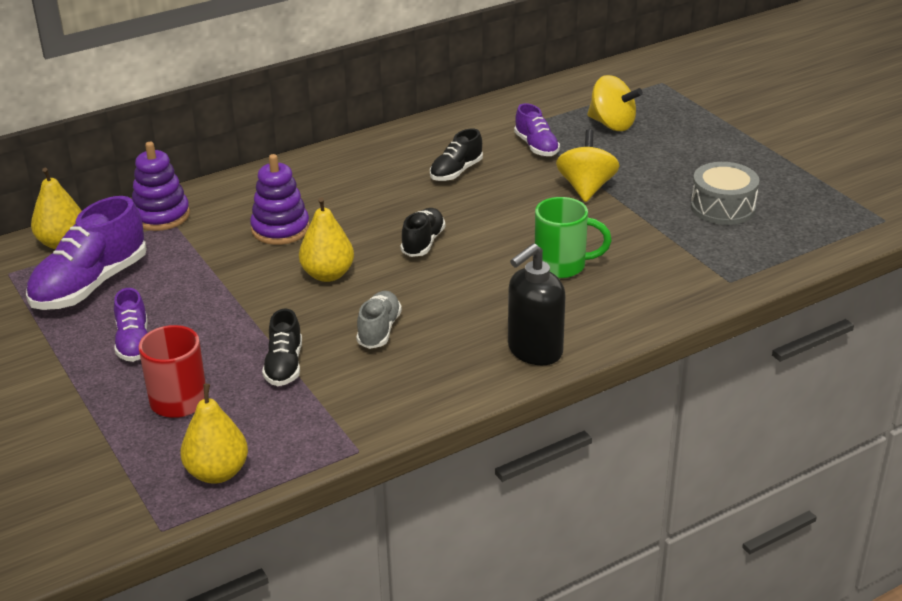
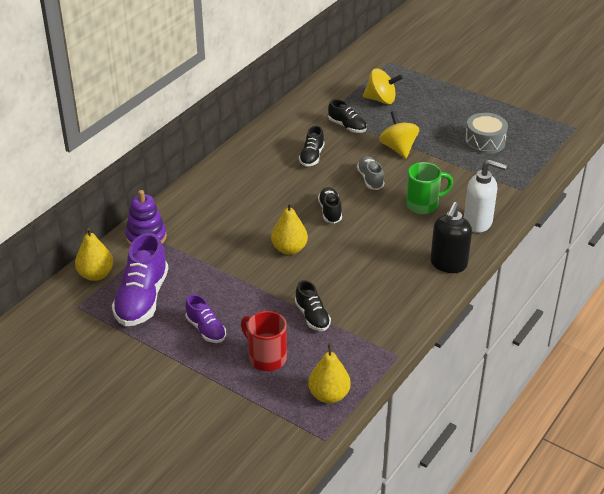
camera: 25 degrees left, 5 degrees up
(280, 229) = (233, 226): purple stacking toy -> none
(379, 330) = (350, 277): grey shoe -> grey shoe (370, 179)
(536, 146) = (347, 126): purple shoe -> black shoe
(625, 308) = (478, 222): none -> white soap dispenser

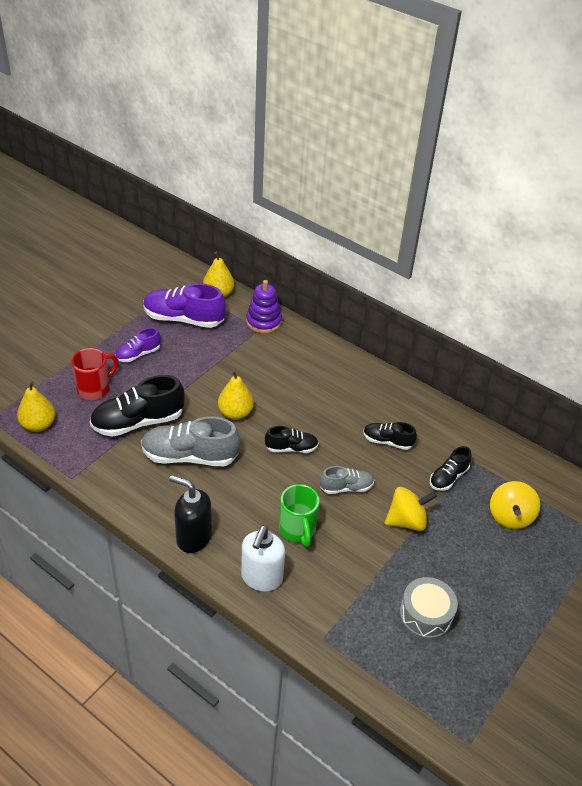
camera: 90 degrees right, 5 degrees up
(312, 316) = (138, 422): black shoe -> black shoe, size x1.80
(352, 275) = (190, 456): none -> grey shoe

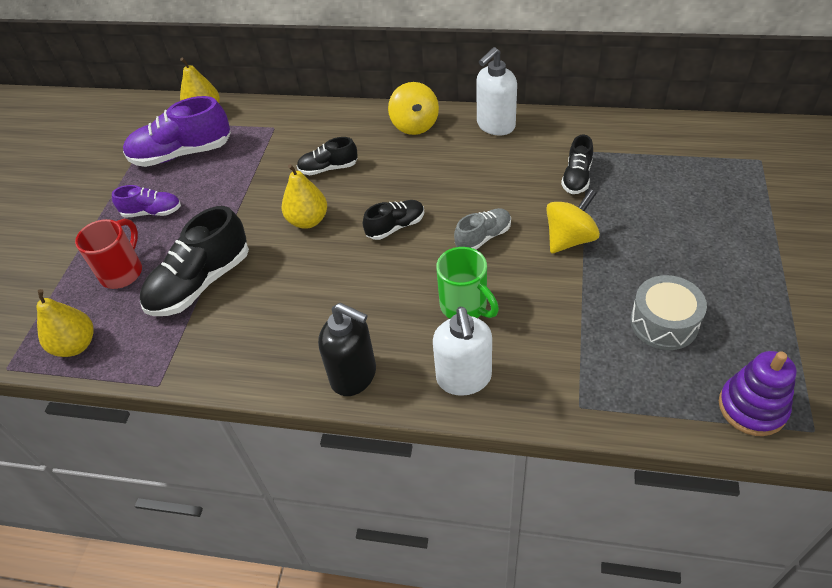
camera: 20 degrees left, 5 degrees up
(138, 354) = (152, 212): purple shoe -> purple shoe turned 120 degrees counterclockwise
(190, 456) = (288, 290): grey shoe -> none
(193, 537) = (354, 376): black soap dispenser -> black soap dispenser turned 150 degrees counterclockwise
(263, 321) = (274, 118): purple stacking toy -> purple stacking toy (752, 407)
(387, 441) = (490, 172): black shoe -> black shoe (328, 168)
(419, 406) = (495, 125): none -> white soap dispenser
(510, 516) = (664, 184): yellow spinning top -> yellow spinning top (415, 125)

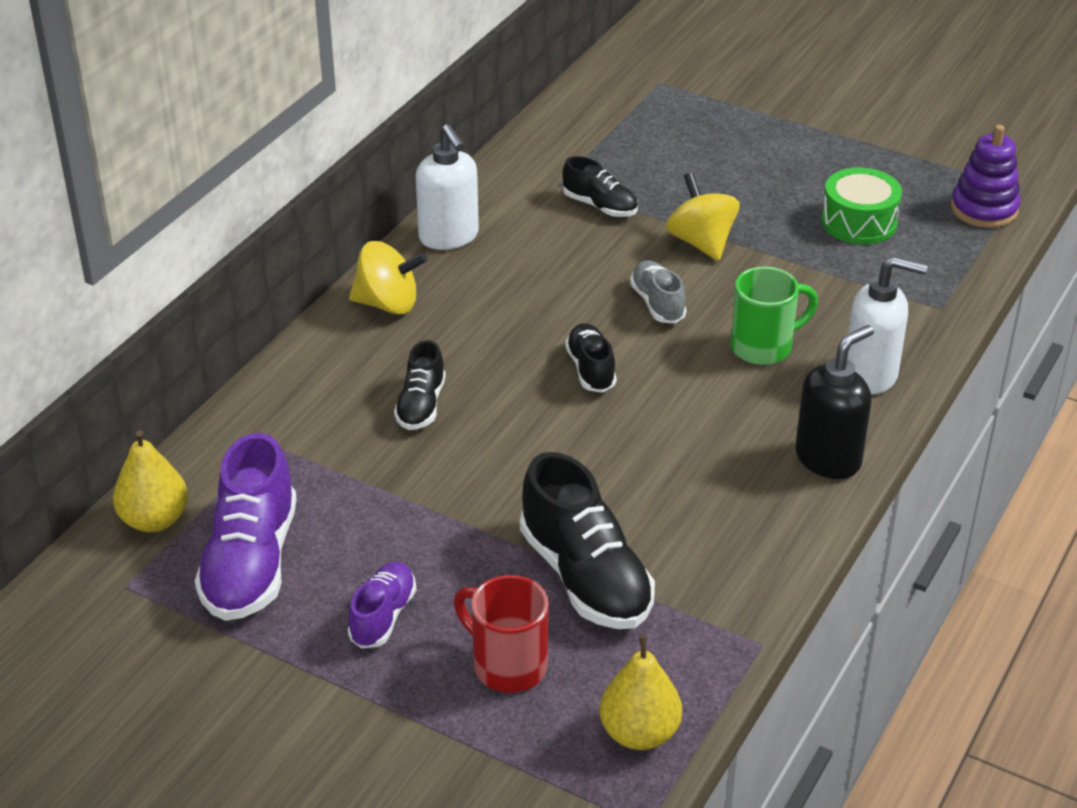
camera: 75 degrees left, 10 degrees down
(308, 220) = (523, 447): yellow pear -> none
(664, 323) = (859, 222): grey drum -> green drum

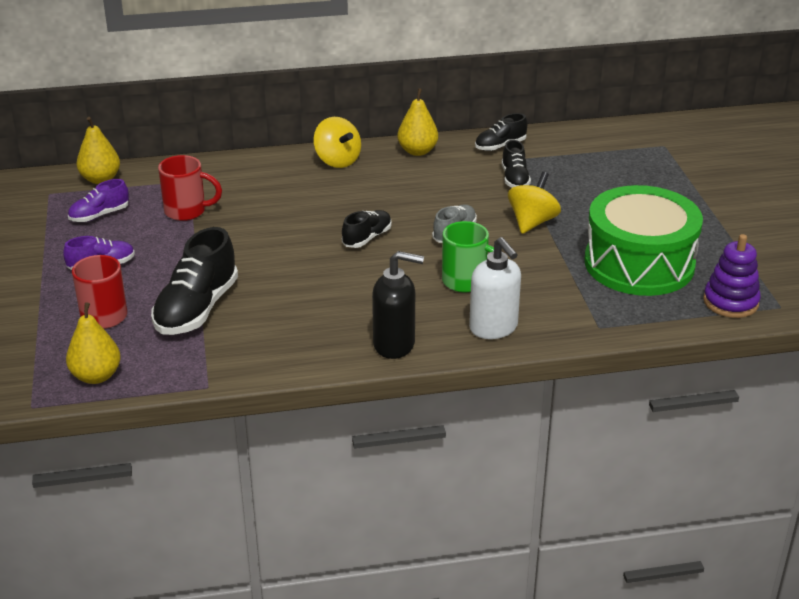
camera: 50 degrees right, 5 degrees down
(251, 563) = (99, 215): purple shoe -> purple shoe, size x0.56
(344, 480) = (187, 211): none -> red mug
(421, 405) = (270, 205): black shoe -> black shoe (500, 146)
(449, 237) = (417, 151): white soap dispenser -> yellow pear
(859, 222) = (639, 264): green drum -> green drum, size x1.88

